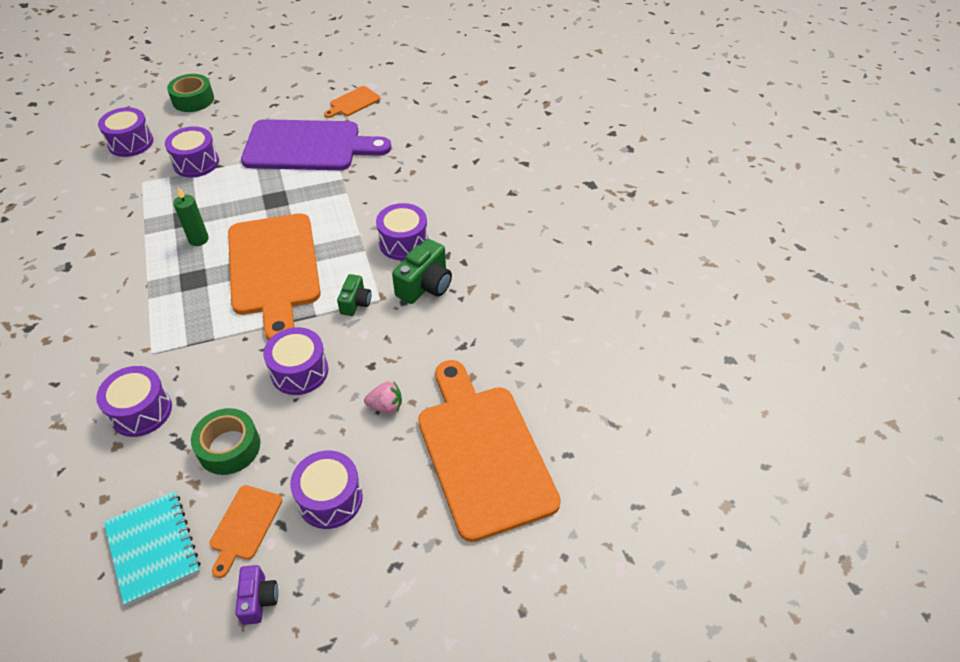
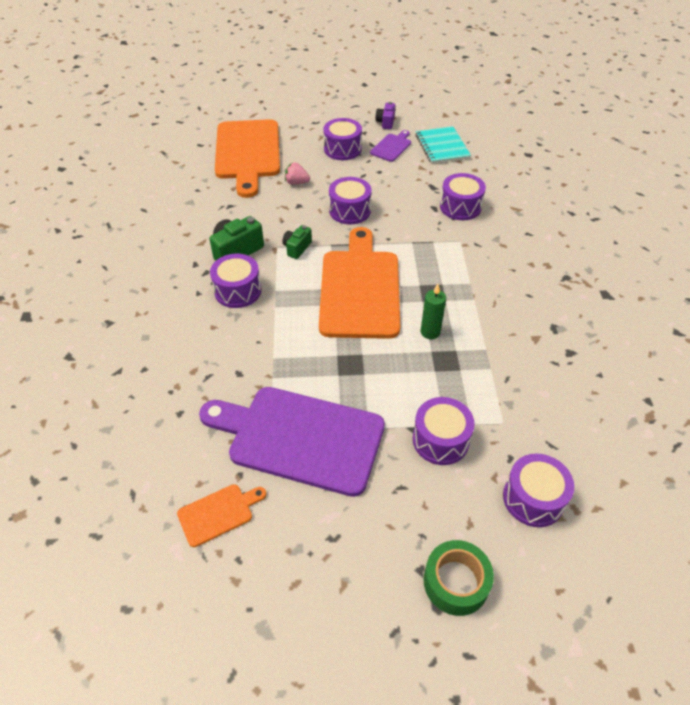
camera: 165 degrees left, 0 degrees up
(229, 447) = (400, 179): green tape -> none
(245, 526) = (391, 147): orange cutting board -> purple cutting board

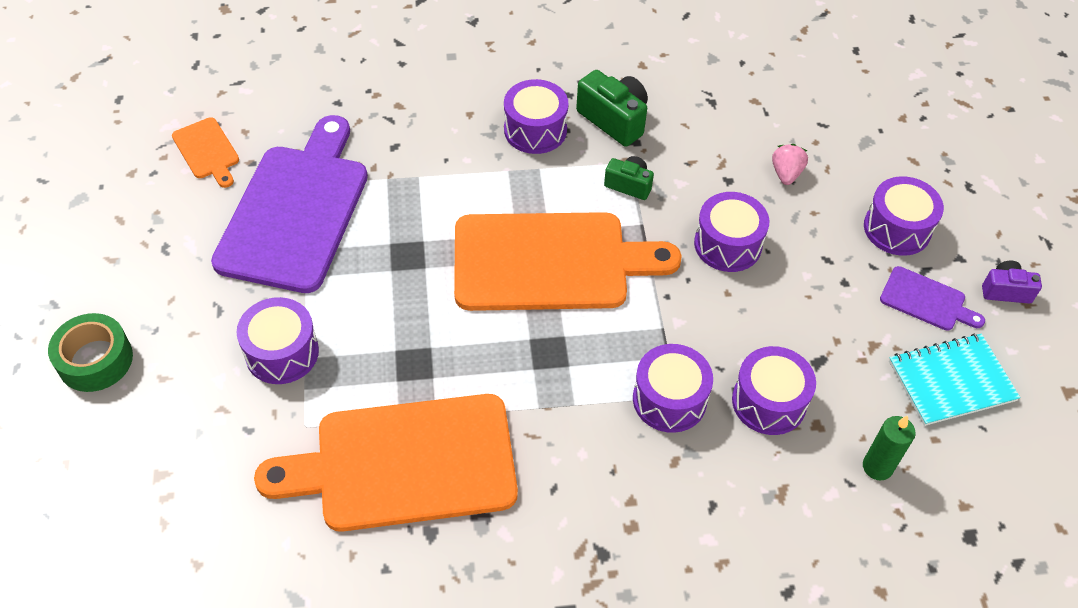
camera: 85 degrees right, 5 degrees up
(248, 153) = (850, 107): orange cutting board -> orange cutting board (405, 464)
(430, 332) = (467, 347): green candle -> green candle (877, 467)
(533, 499) = (186, 449): purple drum -> purple drum (669, 399)

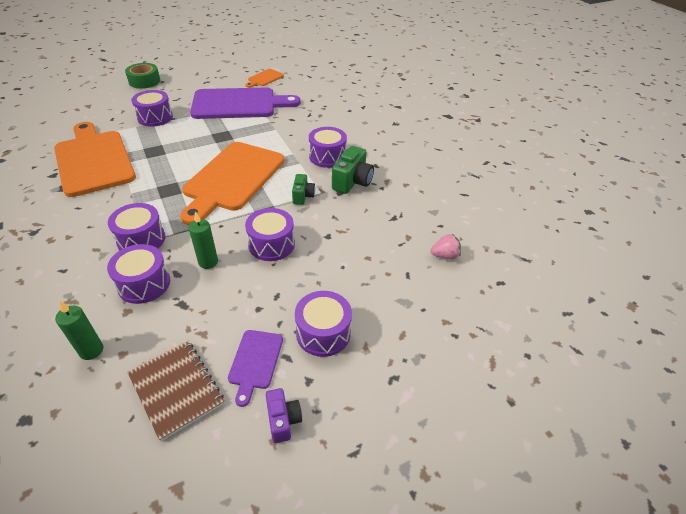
camera: 70 degrees right, 10 degrees down
(550, 262) = (232, 178): orange cutting board -> orange cutting board turned 45 degrees clockwise
(744, 322) = (208, 262): none -> green candle
(786, 173) = (348, 262): pink strawberry -> pink strawberry (445, 255)
(951, 381) = (176, 389): turquoise notebook -> brown notebook

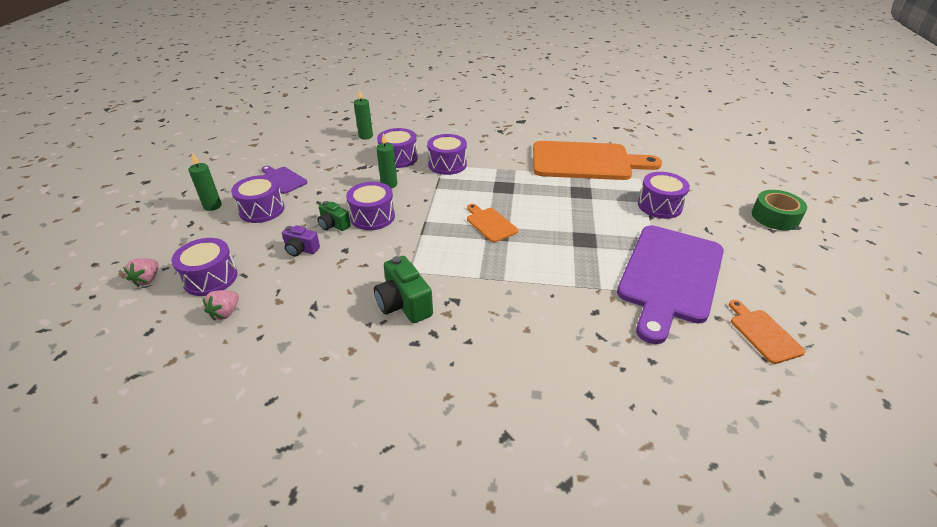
camera: 125 degrees right, 5 degrees down
(176, 389) = (304, 153): brown notebook -> none
(232, 178) = (490, 224): orange cutting board -> orange cutting board, size x0.44
(283, 420) = (235, 177): purple camera -> purple camera (301, 249)
(303, 196) = (417, 257): green camera -> green camera (334, 225)
(327, 156) = (473, 306): purple drum -> purple drum (210, 278)
(353, 387) = (212, 206): none -> green candle
(475, 334) = (147, 280): none -> pink strawberry

